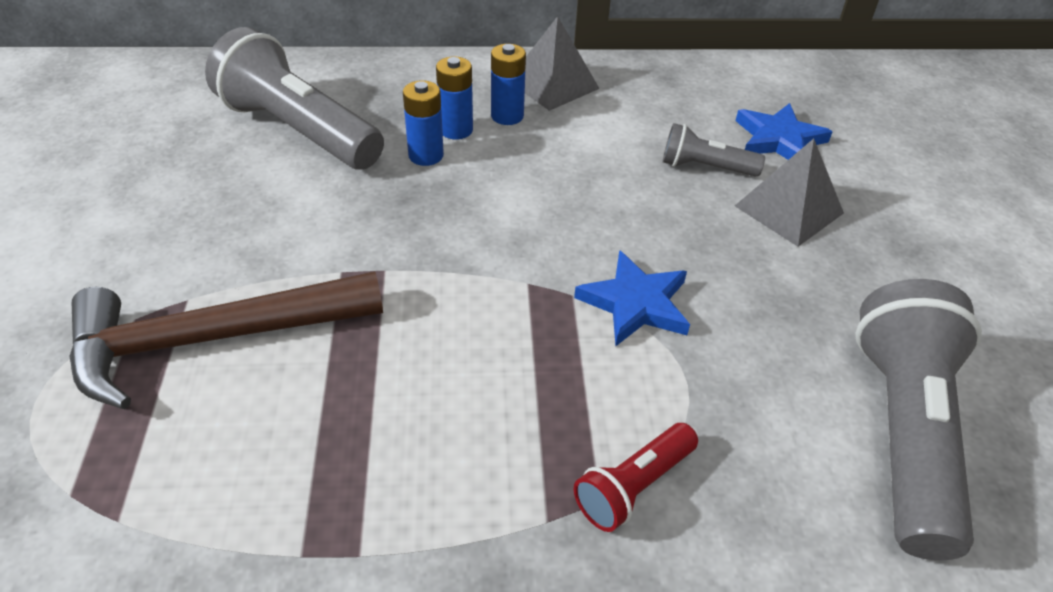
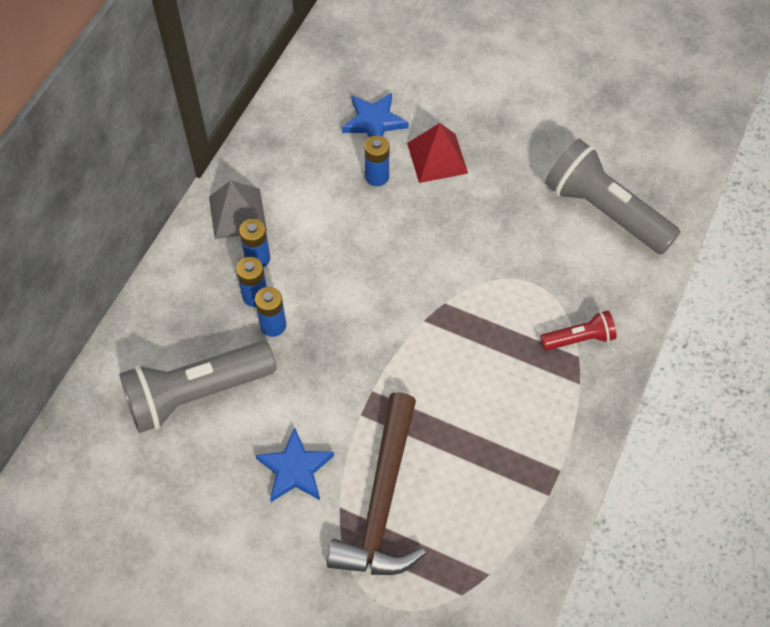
camera: 60 degrees left, 15 degrees up
(633, 486) = (579, 338): red flashlight -> red flashlight turned 90 degrees counterclockwise
(635, 303) = (468, 276): blue star -> blue star (295, 469)
(705, 167) = (377, 176): grey flashlight -> blue battery
(789, 209) = (437, 157): grey pyramid -> red pyramid

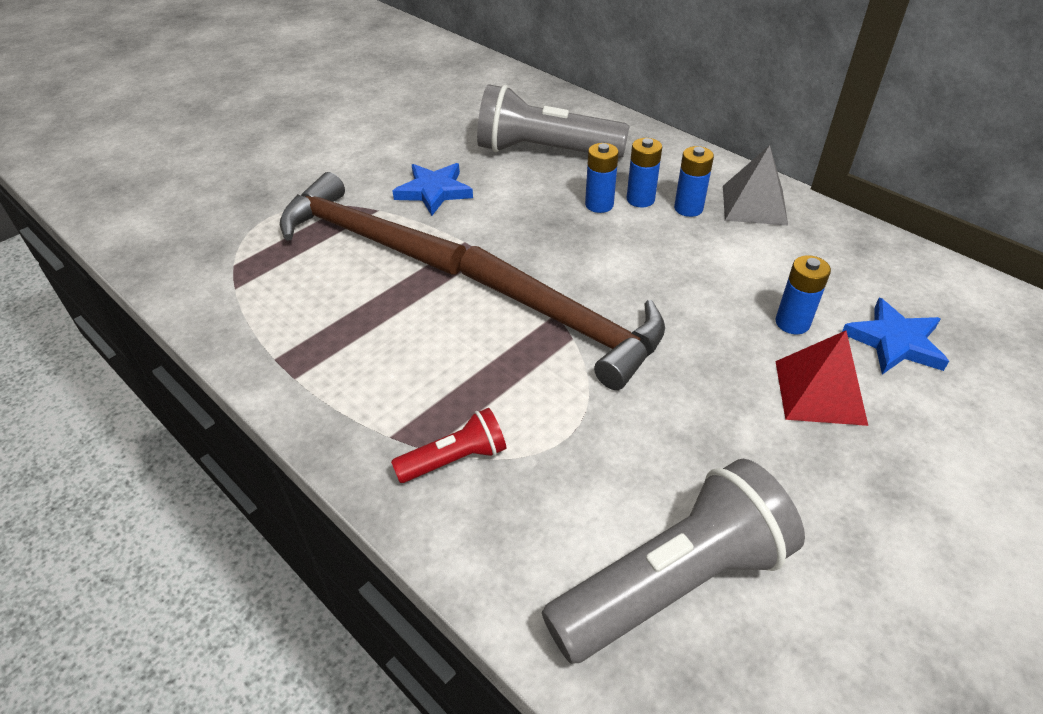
camera: 110 degrees right, 15 degrees down
(196, 394) = (545, 151): grey flashlight -> grey flashlight turned 75 degrees counterclockwise
(431, 309) = (568, 324): none -> brown hammer
(579, 338) = (455, 459): red flashlight -> red flashlight turned 120 degrees counterclockwise

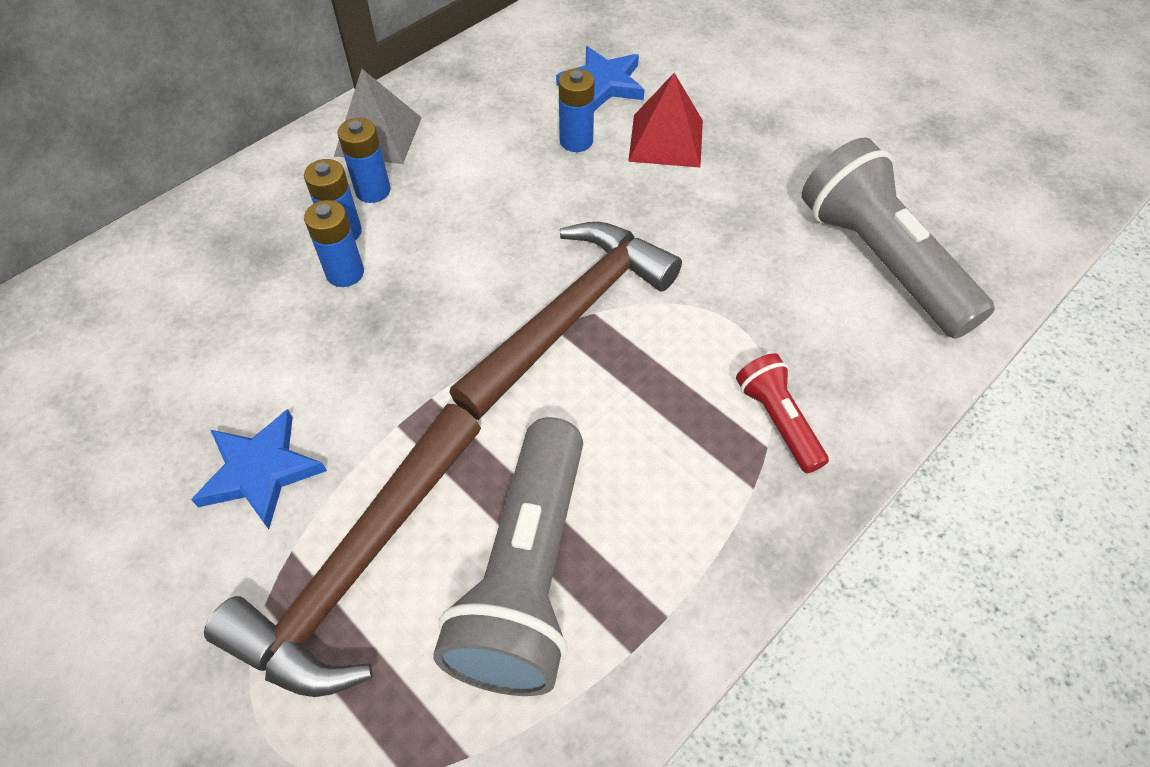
camera: 90 degrees left, 10 degrees up
(545, 151) = (194, 326): grey flashlight -> grey flashlight (526, 574)

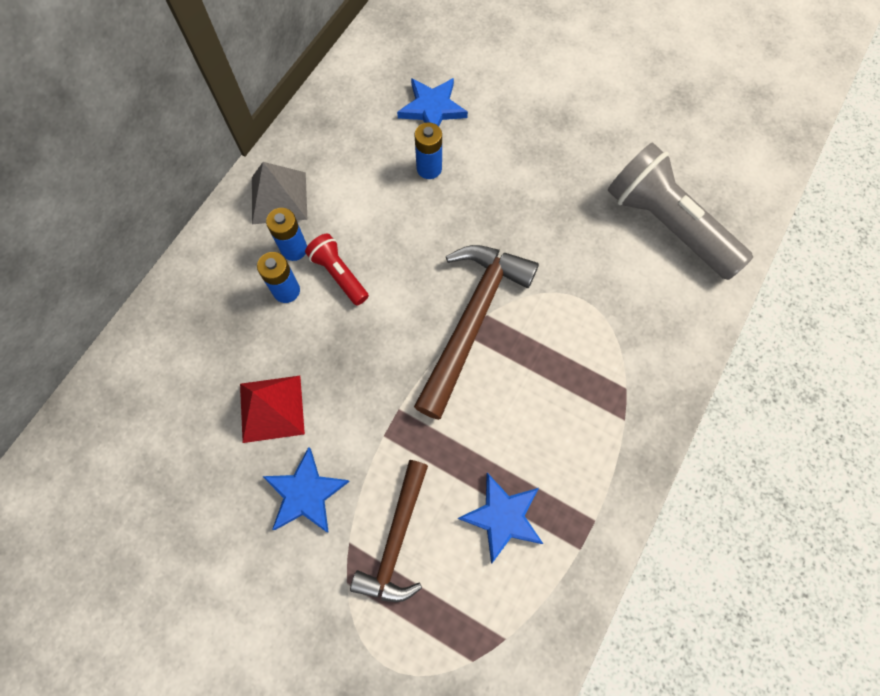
camera: 15 degrees left, 15 degrees up
(345, 273) = (301, 325): blue battery -> none
(359, 564) = (396, 540): brown hammer -> brown hammer, size x0.66
(526, 574) = (502, 517): grey flashlight -> blue star
(666, 140) = (494, 152): red pyramid -> red pyramid (272, 408)
(778, 421) = (628, 368): red flashlight -> red flashlight (339, 274)

